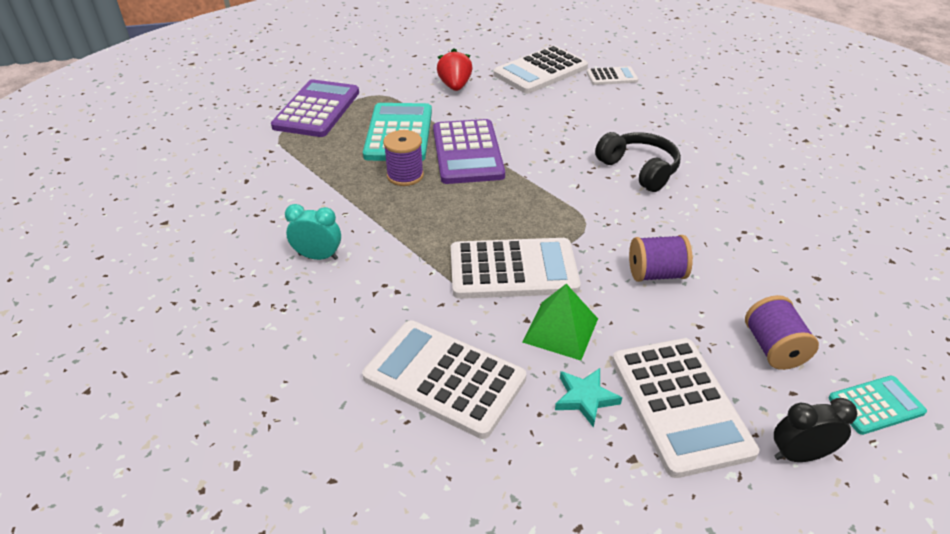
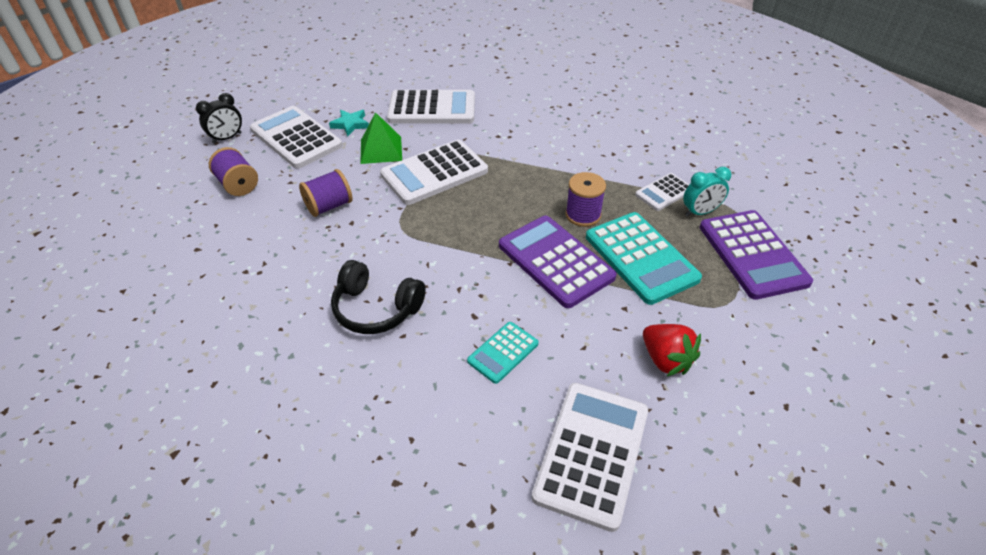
camera: 150 degrees right, 5 degrees up
(318, 257) = (569, 136): turquoise clock -> turquoise clock (700, 212)
(612, 77) = (483, 492): white calculator -> white calculator (664, 192)
(876, 405) = (175, 174): turquoise calculator -> turquoise calculator (503, 352)

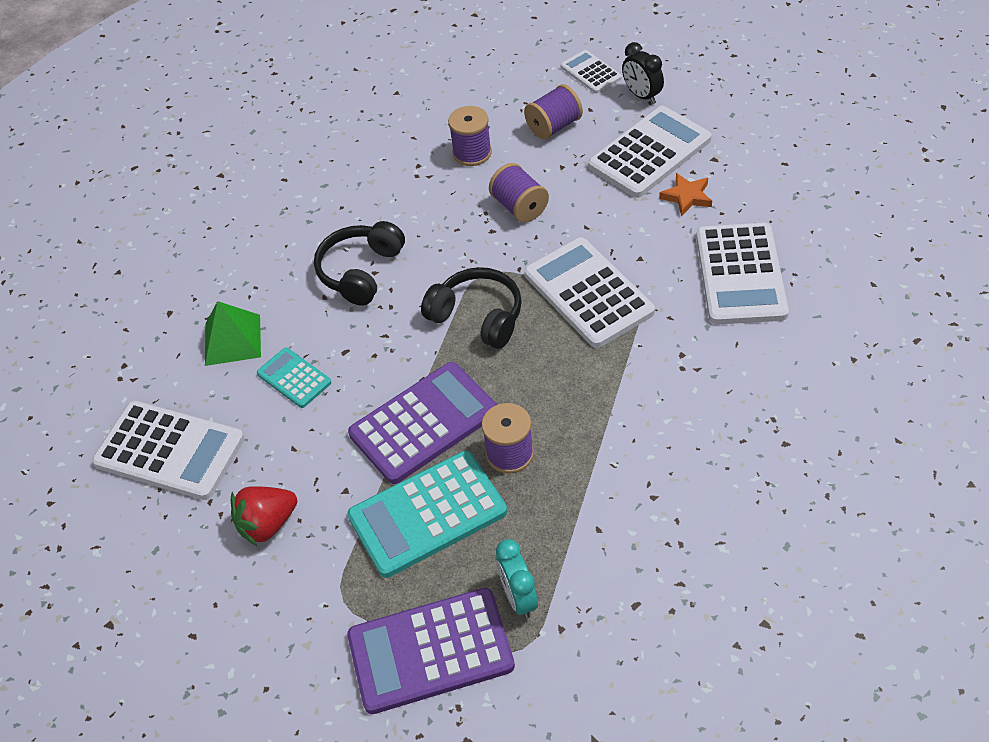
camera: 95 degrees right, 5 degrees up
(246, 234) = (472, 153): none -> purple spool
(350, 124) = (687, 197): turquoise star -> orange star
(381, 150) = (633, 235): green pyramid -> green pyramid (232, 339)
(447, 231) = (478, 316): none -> black headphones
(664, 192) = (562, 555): white calculator -> white calculator (590, 72)

